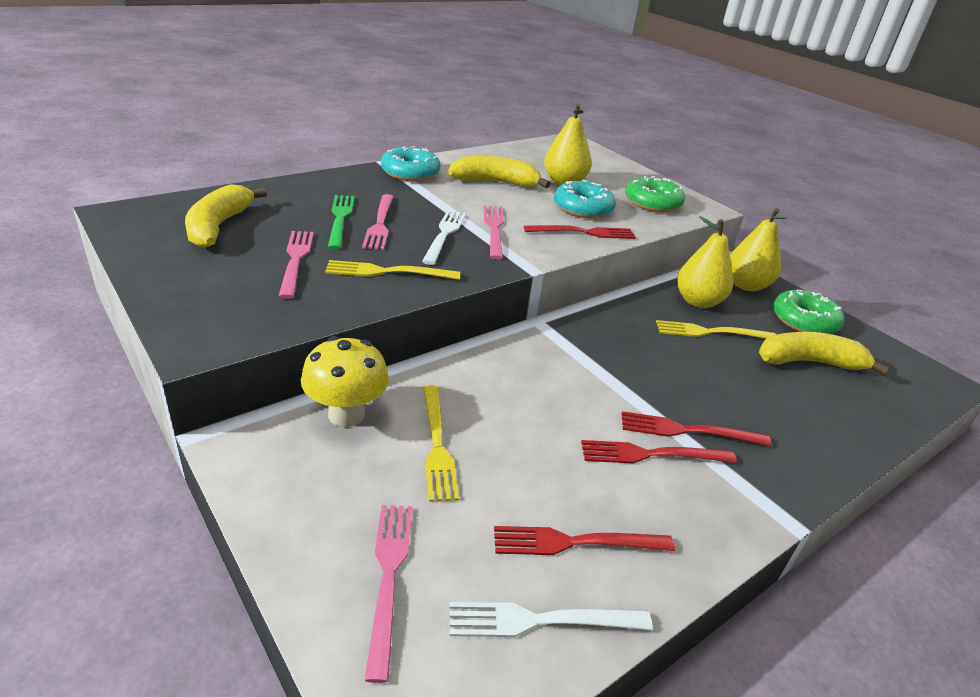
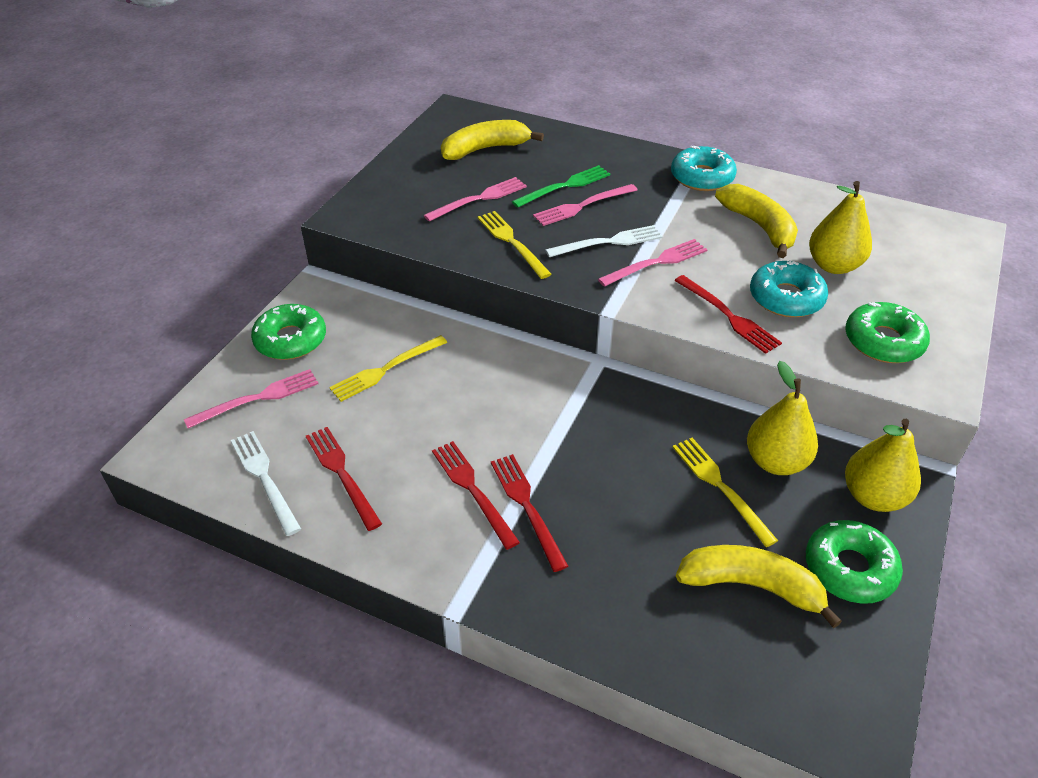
camera: 65 degrees right, 10 degrees up
(307, 504) = (290, 340): none -> green donut
(346, 414) = (382, 316): yellow mushroom -> none
(809, 362) = (751, 585): yellow banana -> yellow banana turned 45 degrees counterclockwise

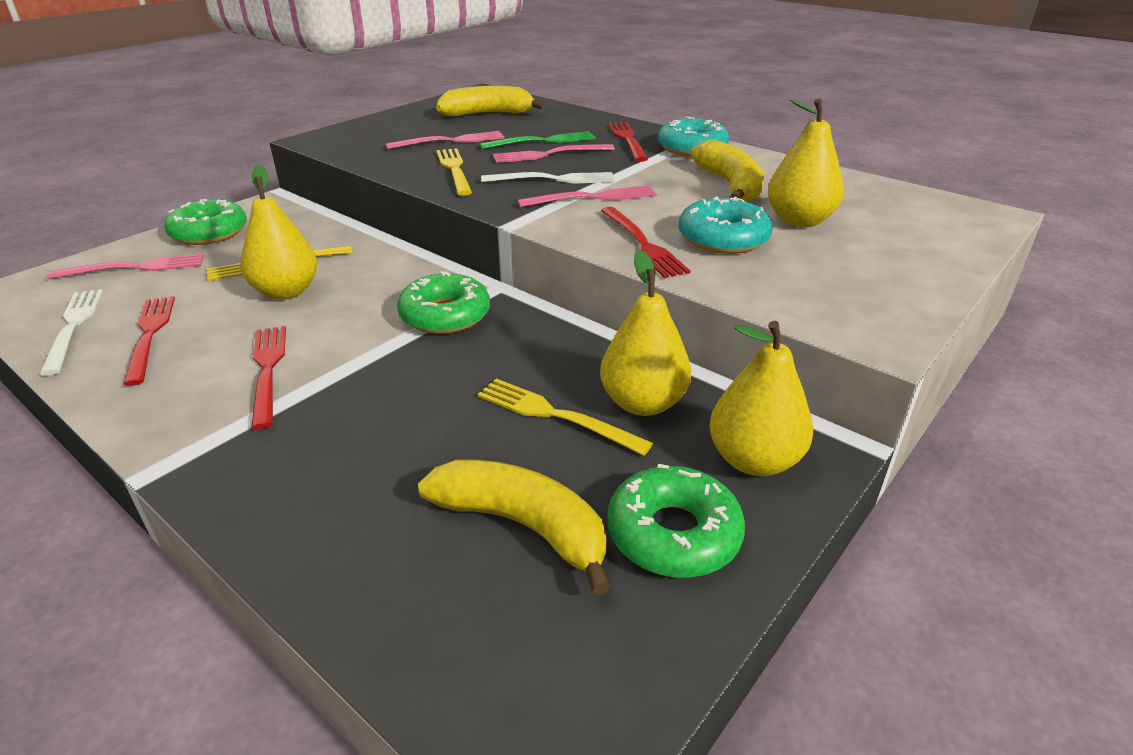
camera: 15 degrees right, 10 degrees down
(422, 401) = (286, 292): none -> yellow pear
(527, 506) = (312, 394): red fork -> red fork (627, 140)
(720, 486) = (555, 415): yellow fork -> yellow fork turned 45 degrees counterclockwise
(883, 341) = (824, 287): green donut -> green donut (445, 315)

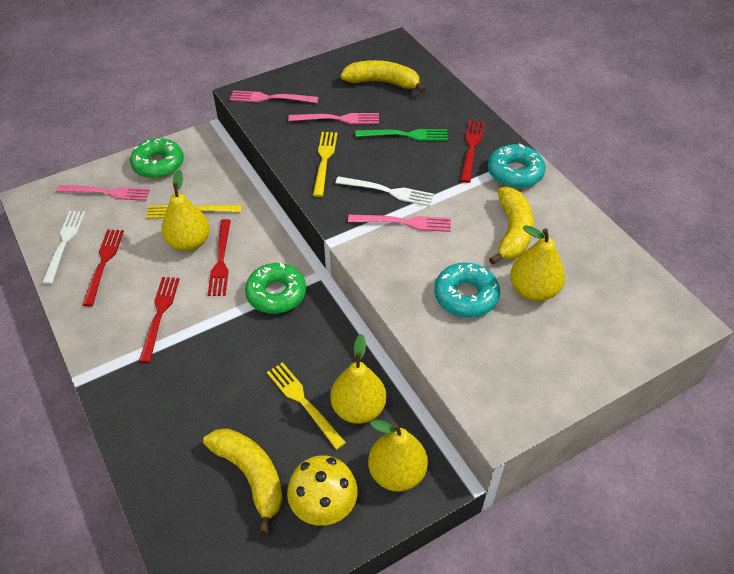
camera: 20 degrees right, 15 degrees up
(548, 154) = (401, 155): pink fork -> pink fork (270, 98)
(642, 244) = (408, 287): red fork -> red fork (221, 260)
(673, 534) = (324, 507): green donut -> yellow mushroom

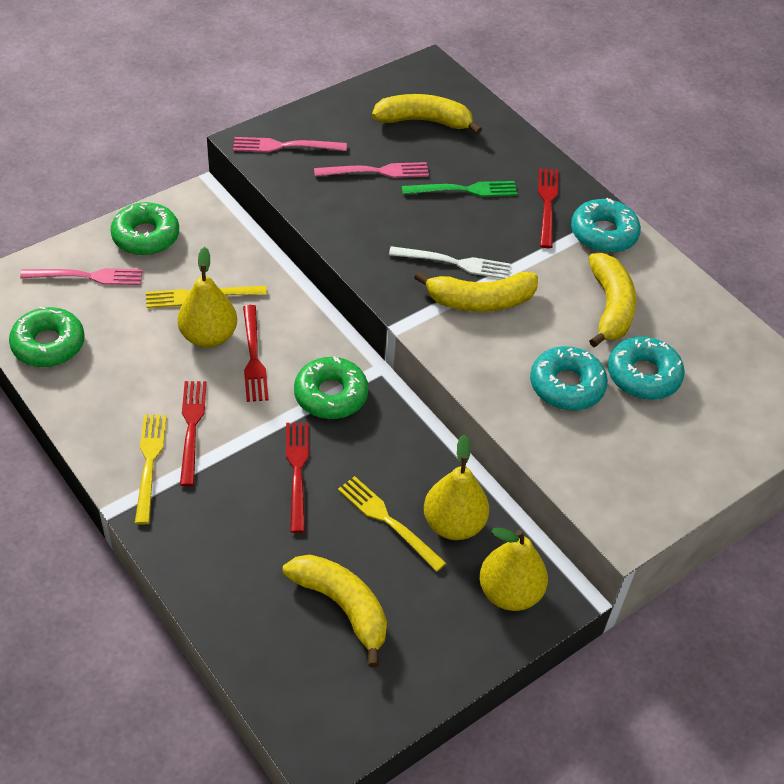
camera: 10 degrees left, 0 degrees up
(64, 243) = (48, 344): white fork -> green donut
(103, 263) = (105, 367): red fork -> red fork (297, 471)
(324, 160) = (369, 226): yellow fork -> yellow fork (149, 463)
(324, 507) = (433, 635): yellow mushroom -> none
(404, 222) = (480, 301): pink fork -> yellow banana
(533, 290) = (643, 375): yellow pear -> turquoise donut

